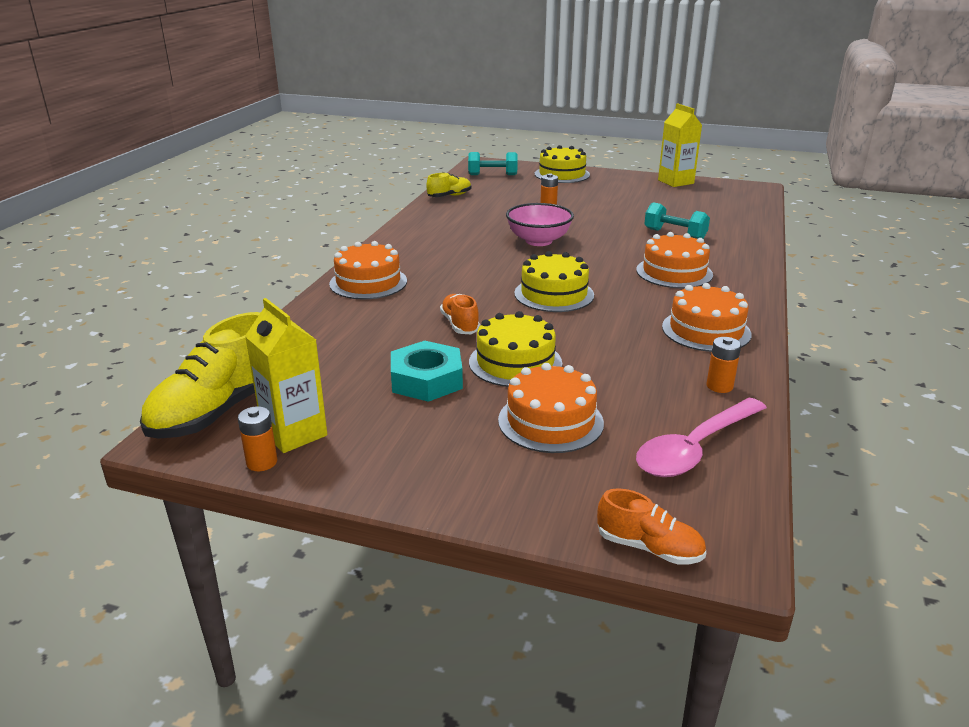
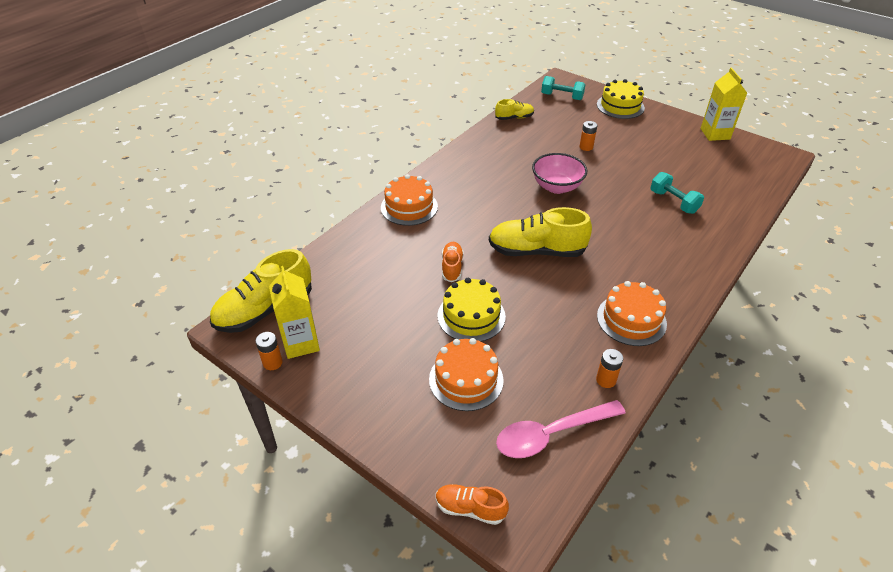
camera: 20 degrees right, 15 degrees up
(426, 380) = (403, 317): turquoise nut -> none
(554, 294) = (536, 251): yellow cake -> yellow shoe
(649, 548) = (470, 509): orange shoe -> orange shoe turned 150 degrees clockwise
(674, 272) = (645, 248): orange cake -> none

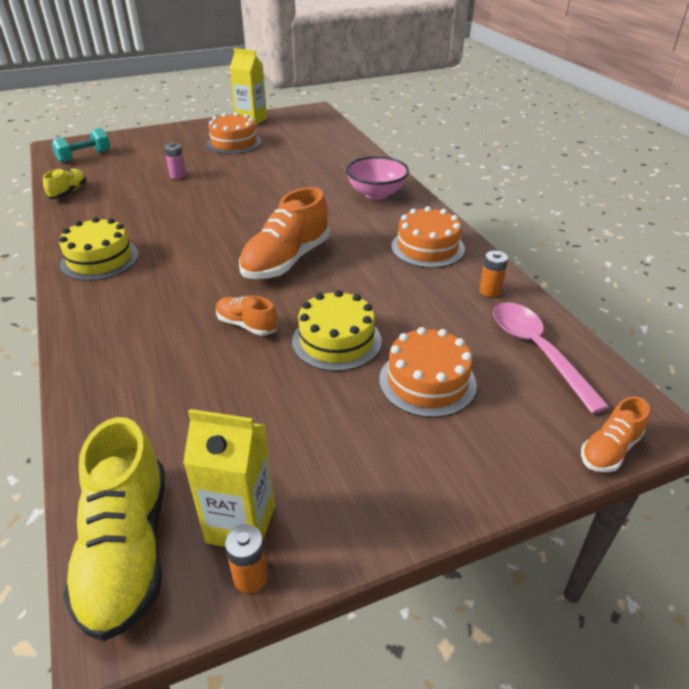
camera: 60 degrees left, 5 degrees down
(409, 207) = (103, 318): orange cake -> orange cake (234, 143)
(536, 251) = (286, 260): yellow shoe -> orange shoe
(551, 434) = (537, 351): pink spoon -> pink spoon turned 150 degrees clockwise
(556, 187) = (210, 212): pink bowl -> pink bowl (376, 194)
(586, 147) = (178, 175): orange battery -> pink battery
(620, 106) = (149, 138): yellow cake -> yellow cake (99, 259)
(673, 202) = (308, 169): turquoise dumbbell -> none

